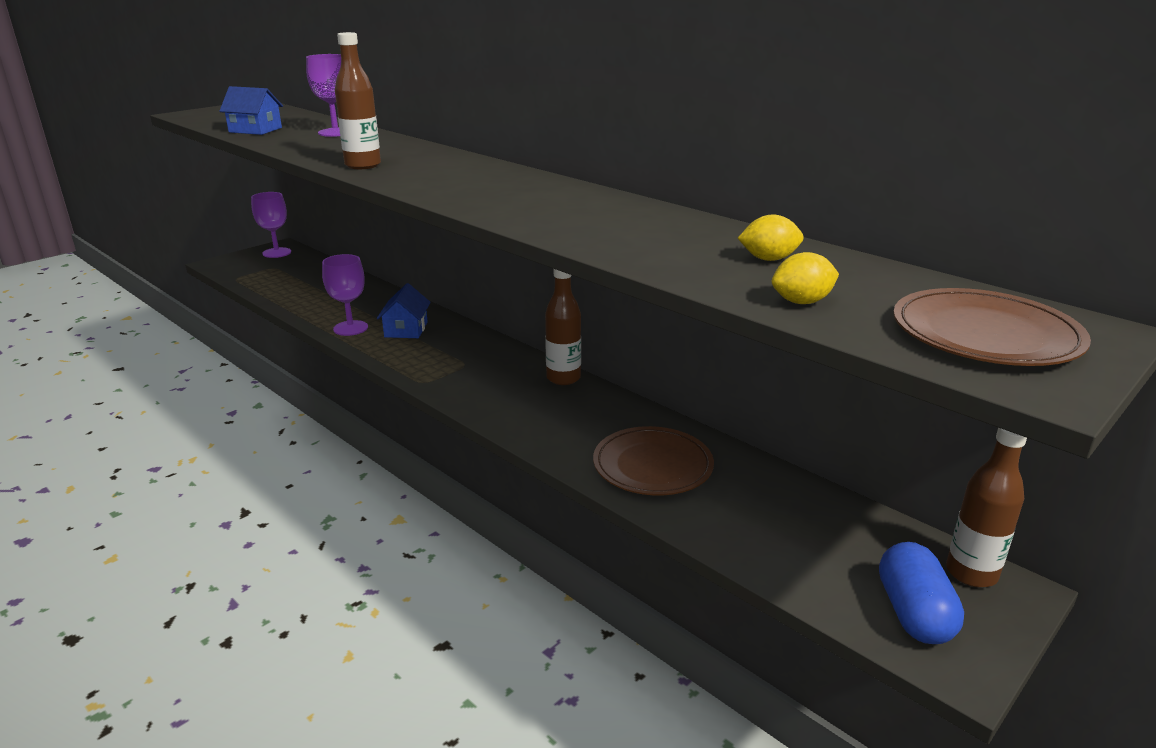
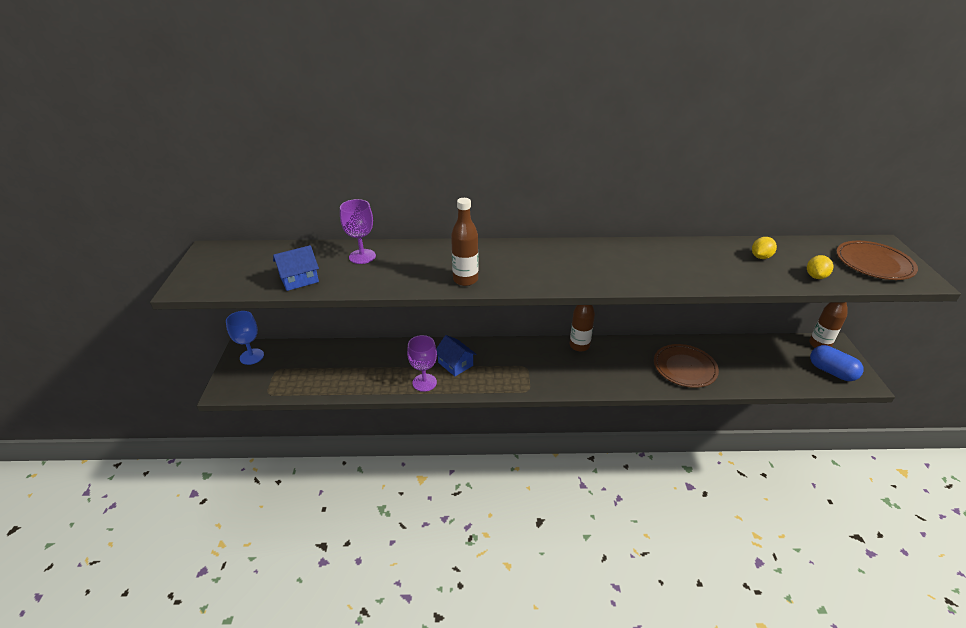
camera: 45 degrees left, 10 degrees up
(277, 253) = (252, 356): purple goblet -> blue goblet

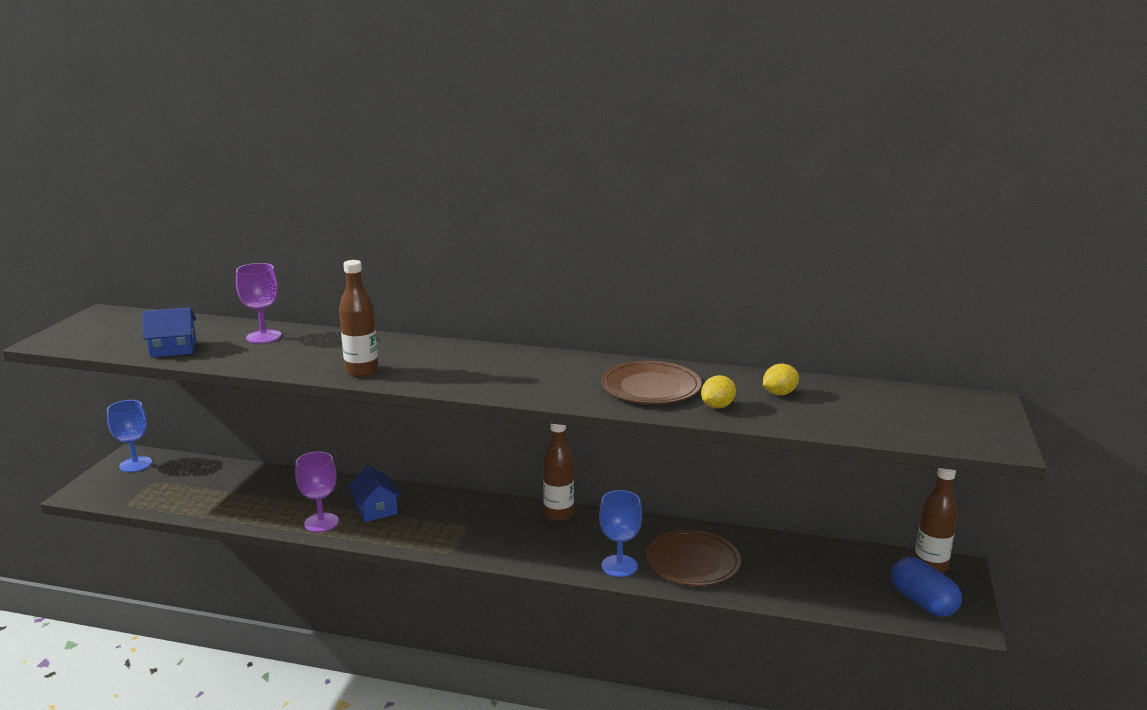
camera: 15 degrees right, 15 degrees down
(643, 380) = (619, 566): none -> blue goblet
(815, 276) = (837, 422): yellow lemon -> yellow lemon (717, 406)
(874, 263) = (945, 419): brown plate -> brown plate (650, 387)

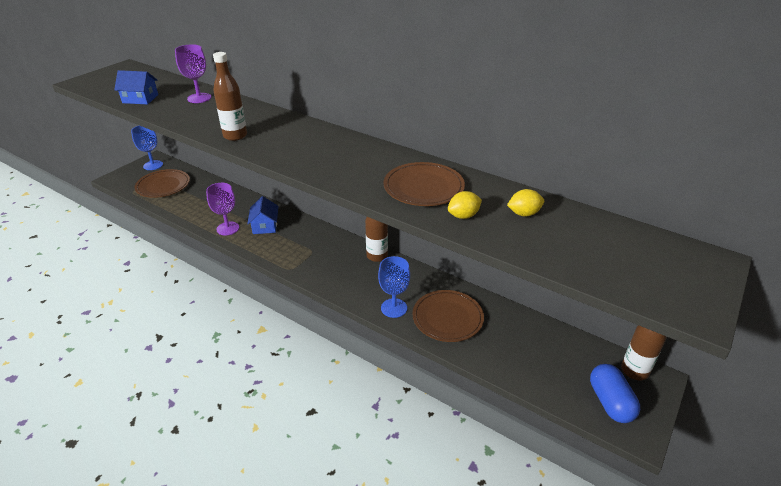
camera: 20 degrees right, 15 degrees up
(174, 488) = (163, 185): none -> brown plate

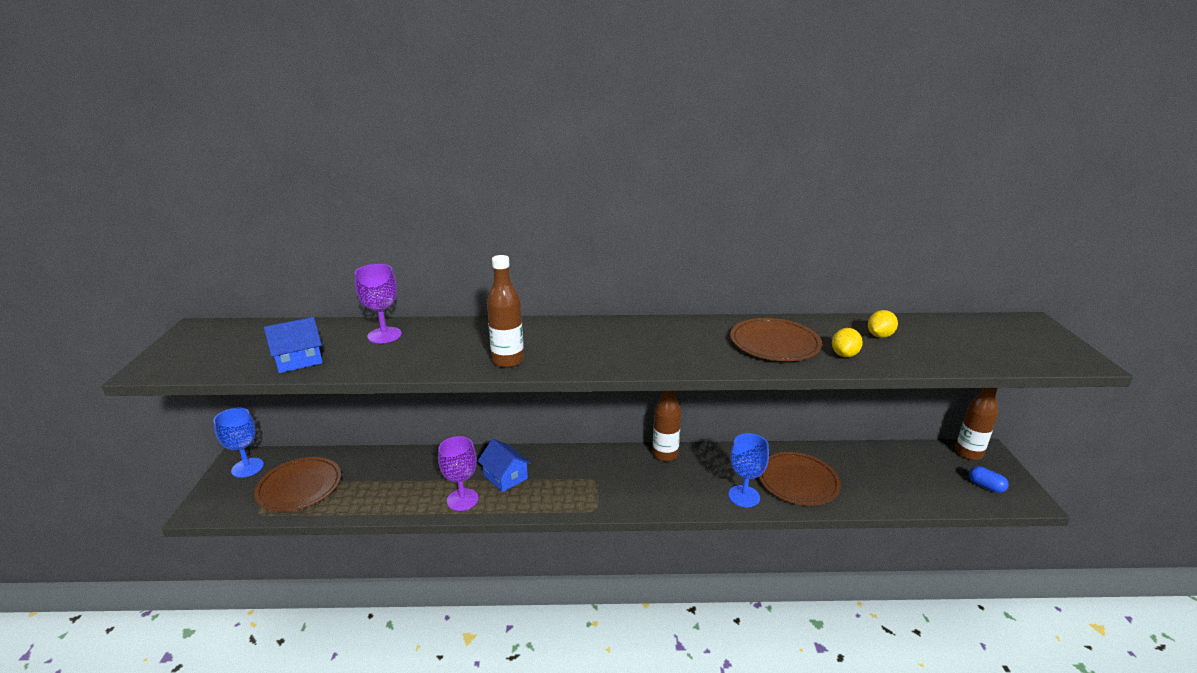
camera: 35 degrees left, 10 degrees down
(610, 402) = (985, 486): blue capsule -> blue capsule, size x0.58

